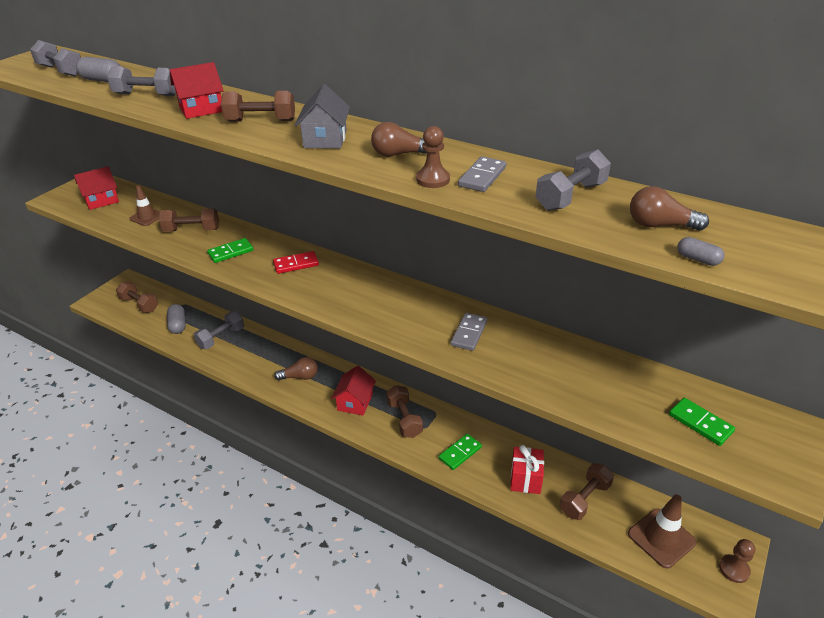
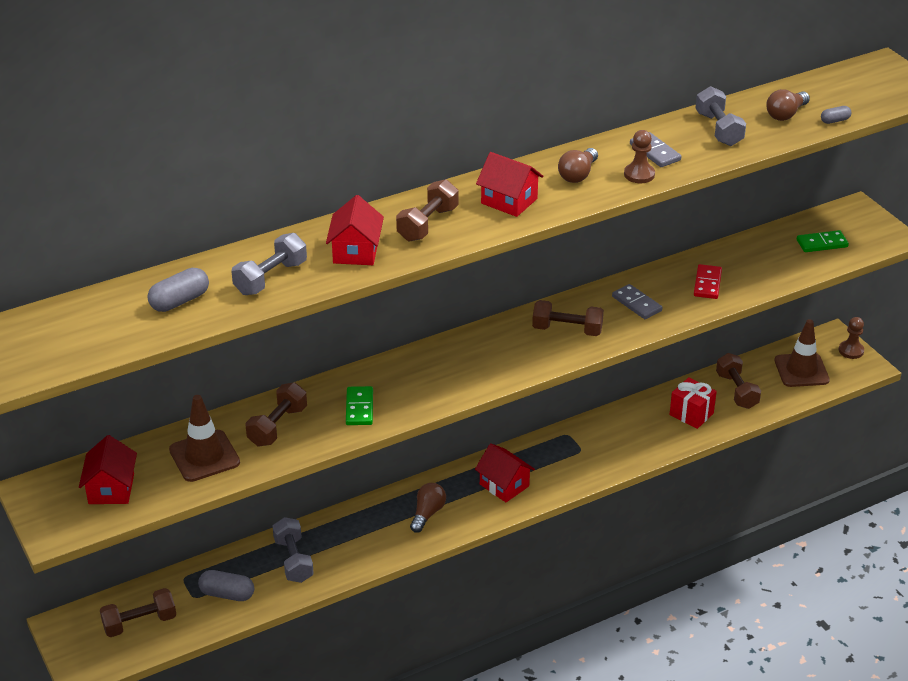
camera: 60 degrees left, 0 degrees up
(61, 71) = (102, 328): grey dumbbell -> none
(147, 217) = (204, 456): brown traffic cone -> brown traffic cone, size x1.57
(296, 264) = (430, 369): red domino -> red domino (707, 284)
(325, 139) = (509, 201): grey house -> red house
(404, 419) = (558, 459): brown dumbbell -> brown dumbbell (567, 330)
(460, 453) = (631, 440): green domino -> none

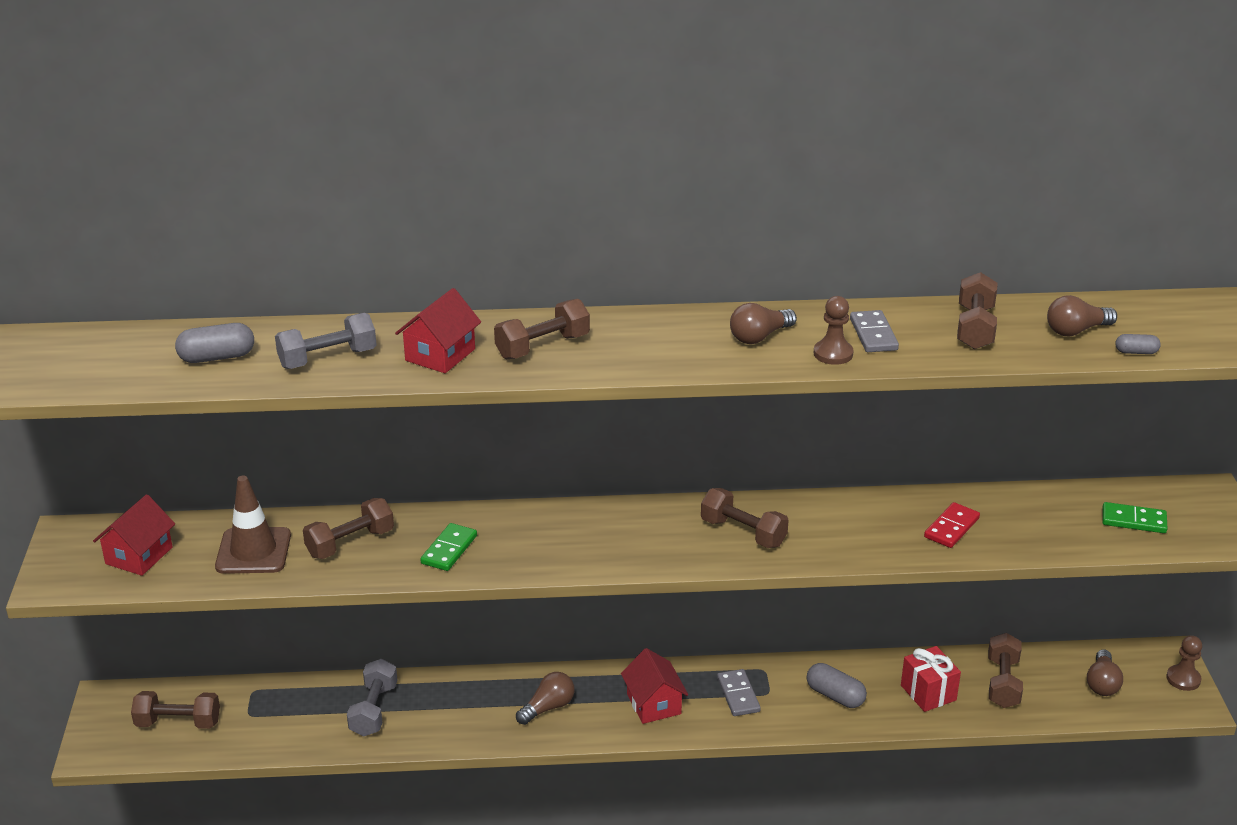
camera: 25 degrees right, 5 degrees down
(227, 594) = (282, 723): grey capsule -> grey capsule (835, 696)
(509, 201) = (655, 345): red house -> none
(636, 304) = (847, 527): grey domino -> grey domino (738, 695)
(718, 129) = (974, 328): grey dumbbell -> brown dumbbell
(801, 370) = (1102, 683): brown traffic cone -> brown light bulb

